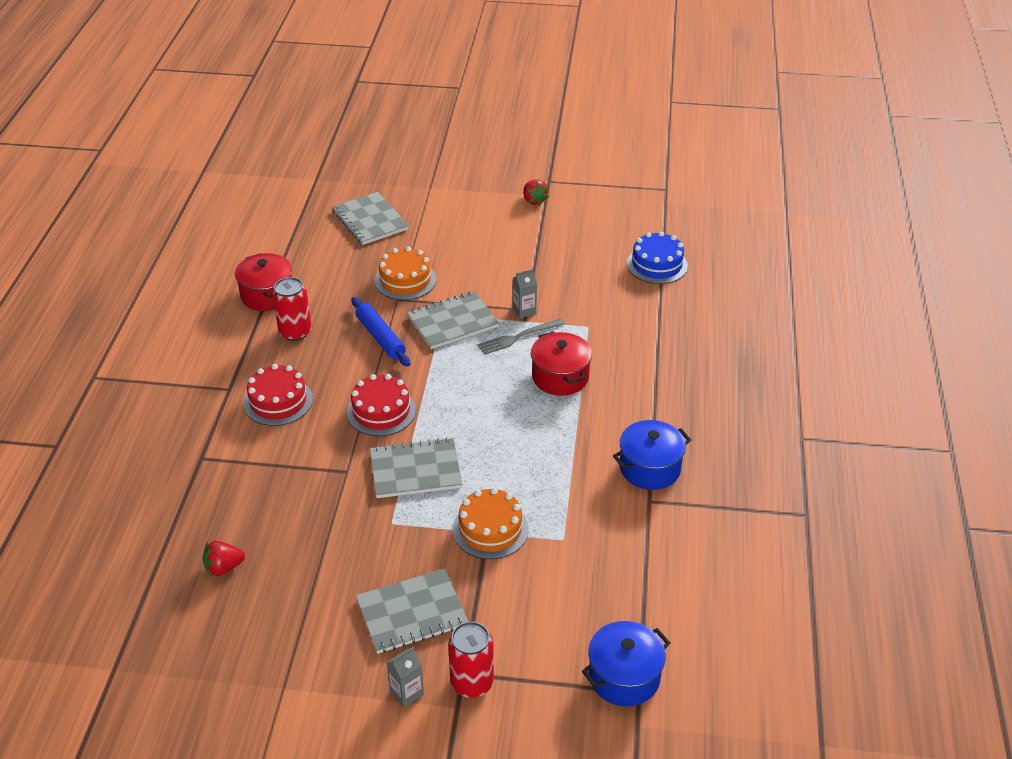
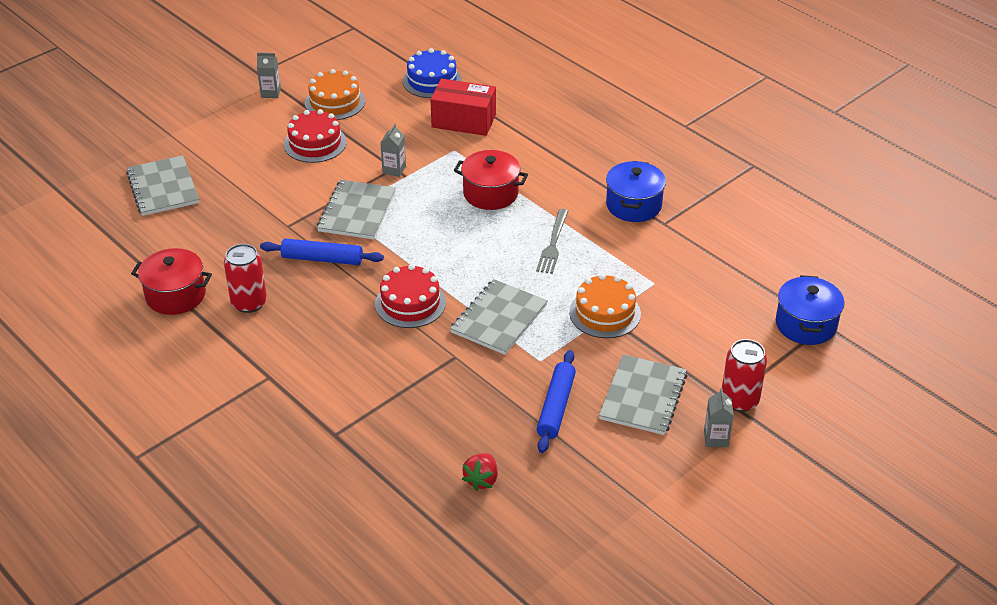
camera: 50 degrees left, 0 degrees up
(278, 401) = (323, 355): red cake -> red cake (315, 143)
(346, 564) = (556, 407): none -> blue rolling pin
(370, 220) = (163, 188): grey notebook -> grey notebook turned 60 degrees clockwise
(405, 280) = (270, 209): orange cake -> orange cake (335, 102)
(518, 337) = (420, 189): grey fork -> grey fork (553, 244)
(534, 200) = (271, 93): red strawberry -> grey carton
(630, 310) = (463, 121): none -> red box

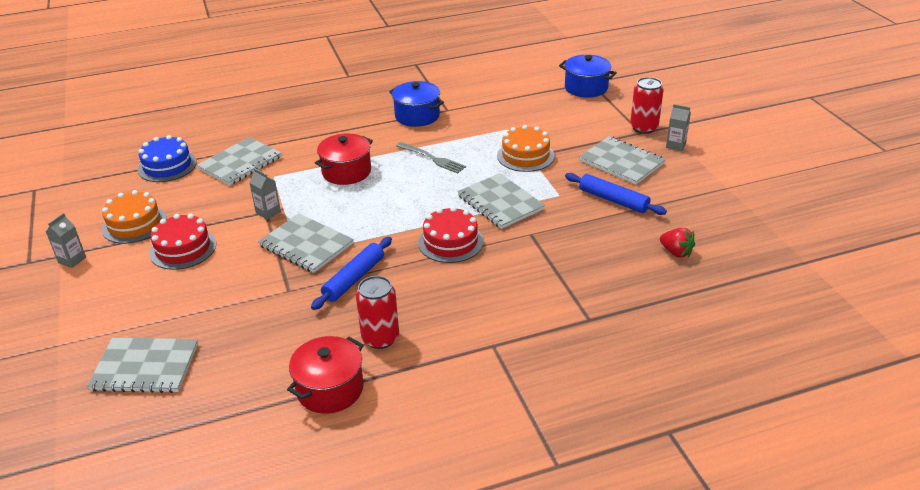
camera: 65 degrees left, 5 degrees down
(463, 121) = (240, 163): red box -> grey notebook

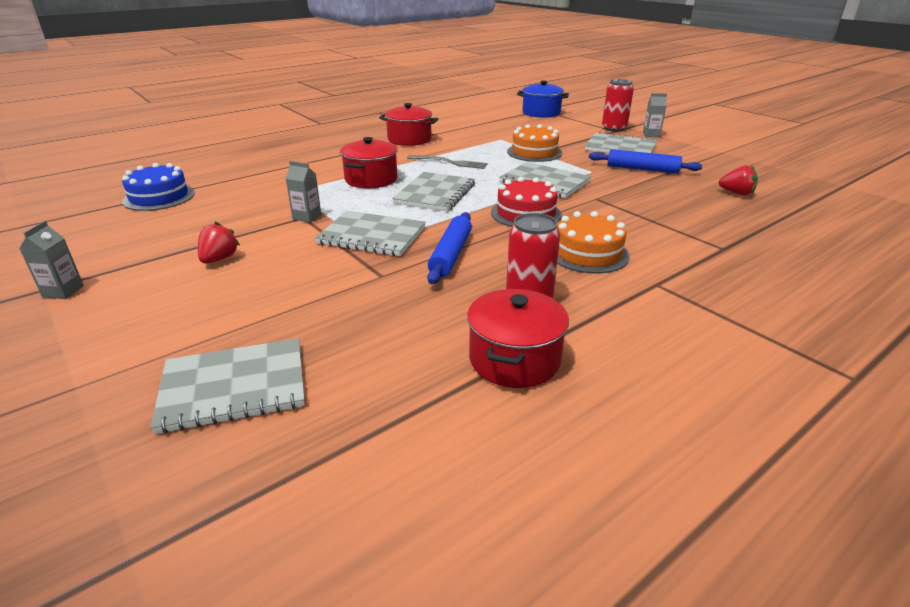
camera: 20 degrees left, 5 degrees down
(134, 224) = (140, 247): orange cake -> orange cake (587, 253)
(183, 248) = (219, 259): red cake -> red strawberry
(240, 163) = (247, 186): grey notebook -> grey notebook (435, 194)
(417, 116) = (409, 139): blue pot -> red pot

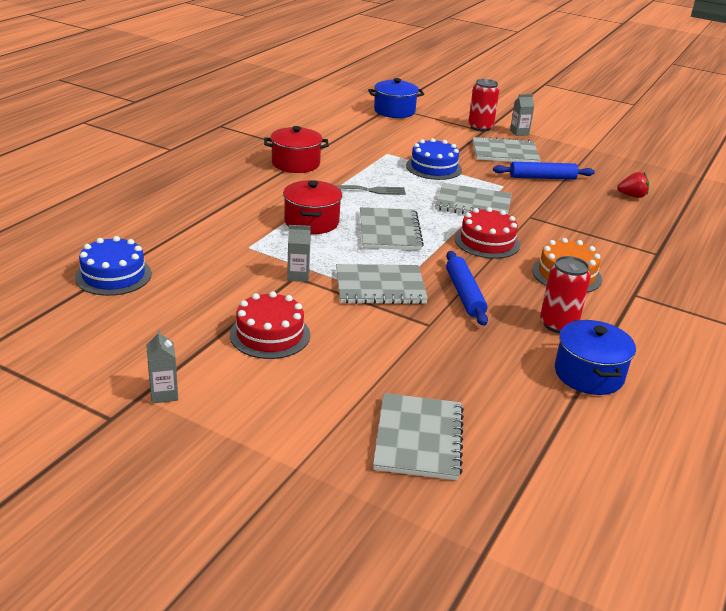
camera: 25 degrees left, 0 degrees up
(219, 259) = (270, 335): red strawberry -> red cake
(234, 387) = (418, 438): grey notebook -> grey notebook turned 45 degrees counterclockwise
(514, 359) = (588, 374): red pot -> blue pot
(534, 152) = (433, 167): orange cake -> blue cake

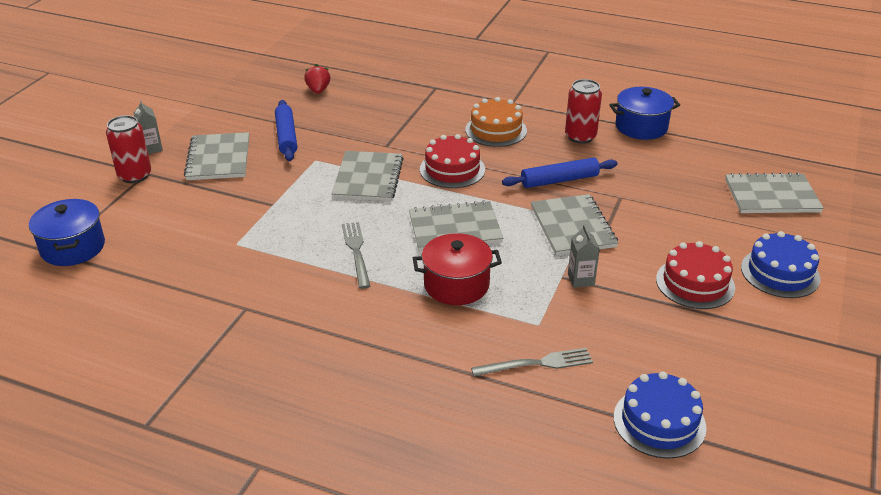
camera: 95 degrees left, 5 degrees up
(164, 394) = (824, 331): grey carton -> none
(204, 239) = (536, 364): none -> grey fork
(295, 163) = (288, 319): red pot -> none
(433, 167) = (275, 206): blue cake -> blue cake (780, 273)

